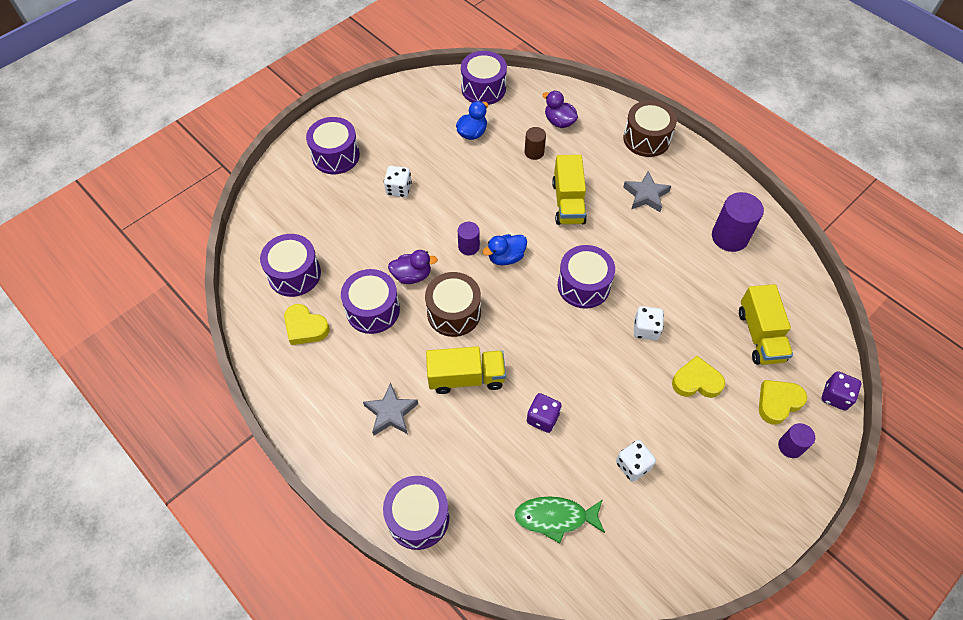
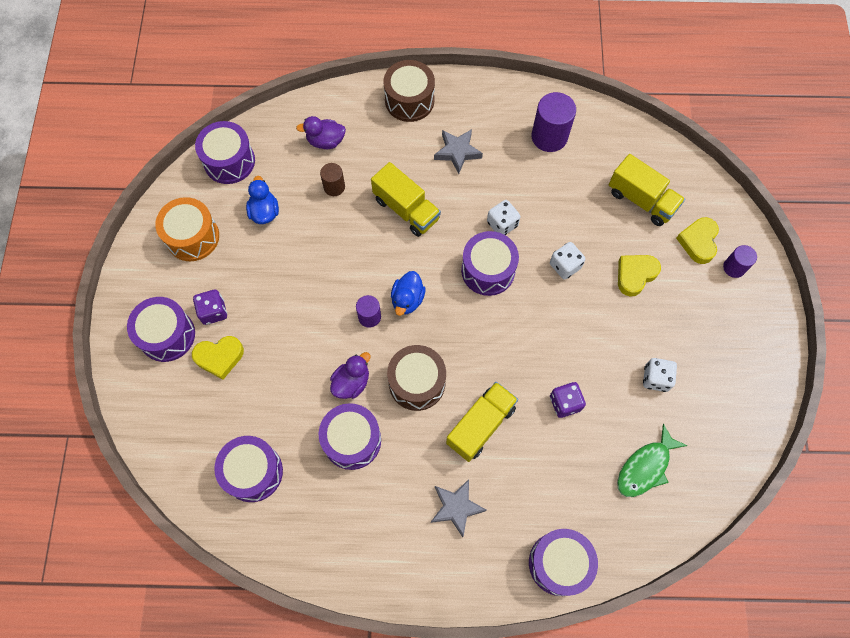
camera: 45 degrees left, 10 degrees up
(305, 327) = (314, 507): yellow heart -> yellow heart (219, 357)
(399, 189) = (257, 317): white dice -> white dice (502, 224)
(412, 114) = (192, 237): none -> orange drum
(835, 396) = (727, 204): purple dice -> purple dice (213, 312)

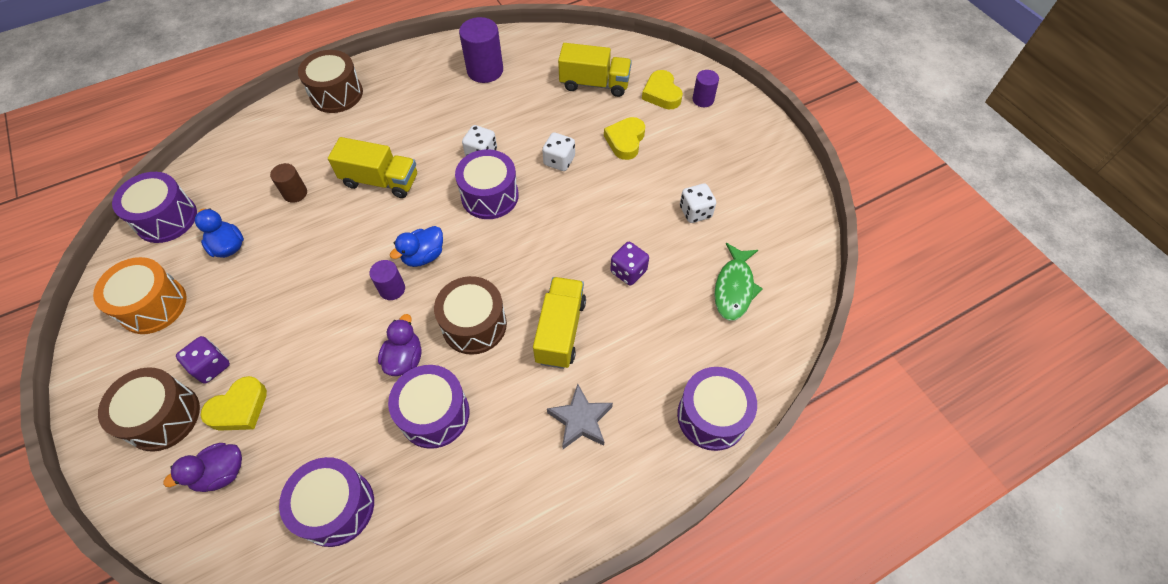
camera: 30 degrees left, 10 degrees down
(167, 335) = (163, 417): purple drum -> brown drum
(325, 141) = (266, 159): purple duck -> purple duck (221, 473)
(407, 299) = (424, 256): blue duck -> blue duck turned 60 degrees clockwise
(457, 152) = (406, 115): grey star -> none

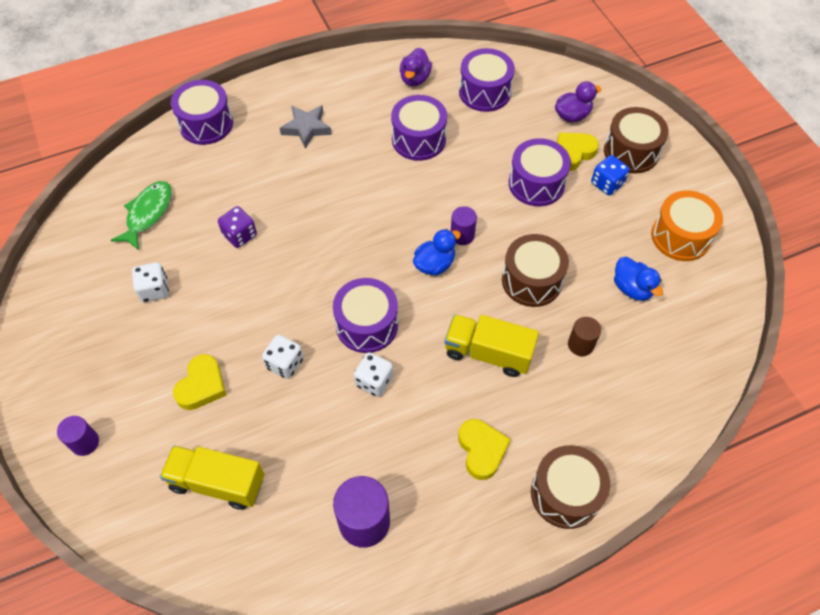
camera: 175 degrees left, 0 degrees up
(166, 218) = (710, 324): purple drum -> purple drum (536, 184)
(211, 366) = (607, 184): purple dice -> blue dice
(404, 358) = (445, 178): purple duck -> purple duck (415, 78)
(474, 325) = (386, 200): brown drum -> brown drum (531, 280)
(560, 331) = (312, 190): yellow truck -> none
(661, 94) = (134, 457): yellow heart -> yellow heart (481, 450)

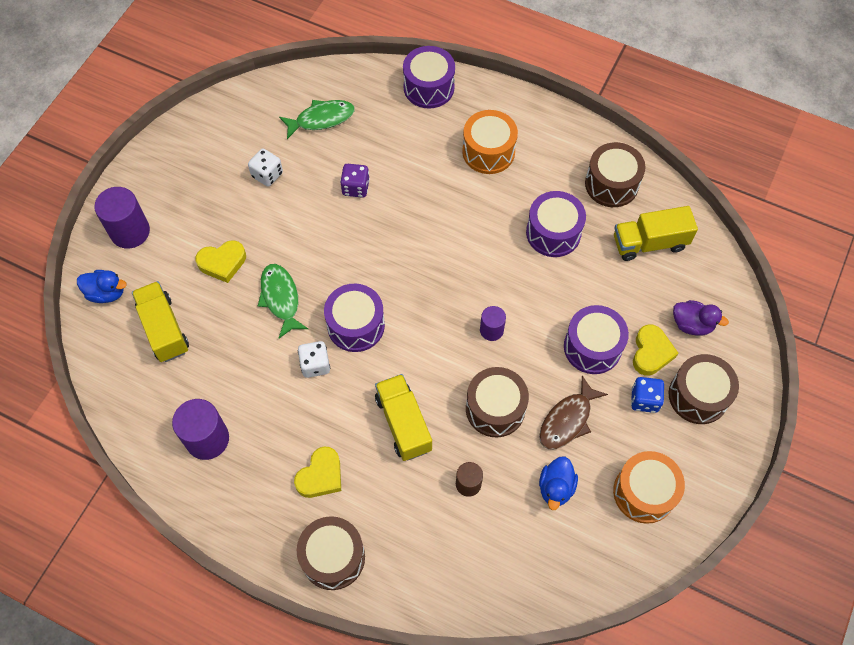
camera: 50 degrees right, 5 degrees up
(85, 442) = (130, 231): purple cylinder -> purple cylinder, size x1.73
(285, 363) = (281, 298): white dice -> green fish
(306, 128) = (488, 151): grey star -> orange drum
(415, 78) = (611, 184): purple duck -> brown drum
(434, 264) = (447, 331): blue duck -> blue duck (106, 293)
(484, 92) = (649, 243): purple drum -> yellow truck
(573, 153) = (651, 352): yellow heart -> yellow heart turned 90 degrees clockwise
(582, 241) = (567, 420): none -> brown fish

